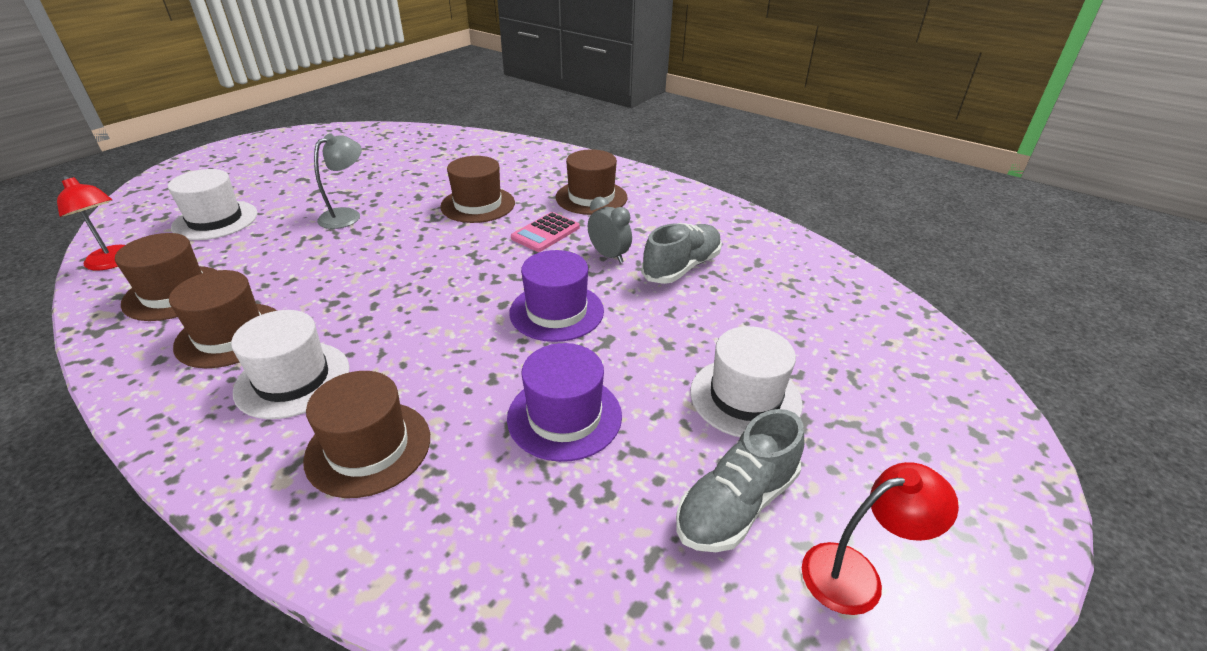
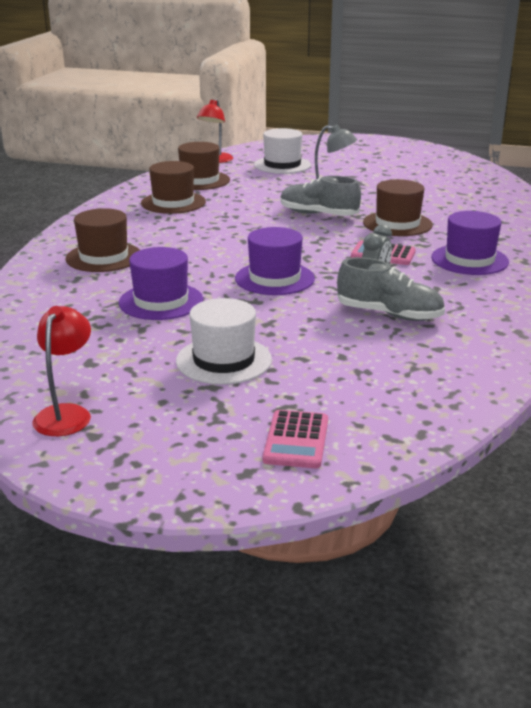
camera: 70 degrees right, 10 degrees down
(293, 379) = (146, 226): white hat -> none
(591, 197) = (469, 260): brown hat -> purple hat
(736, 504) = (110, 367): grey shoe -> grey shoe (318, 214)
(856, 573) = (66, 414): red lamp -> red lamp turned 135 degrees counterclockwise
(917, 387) = (296, 440): none -> pink calculator

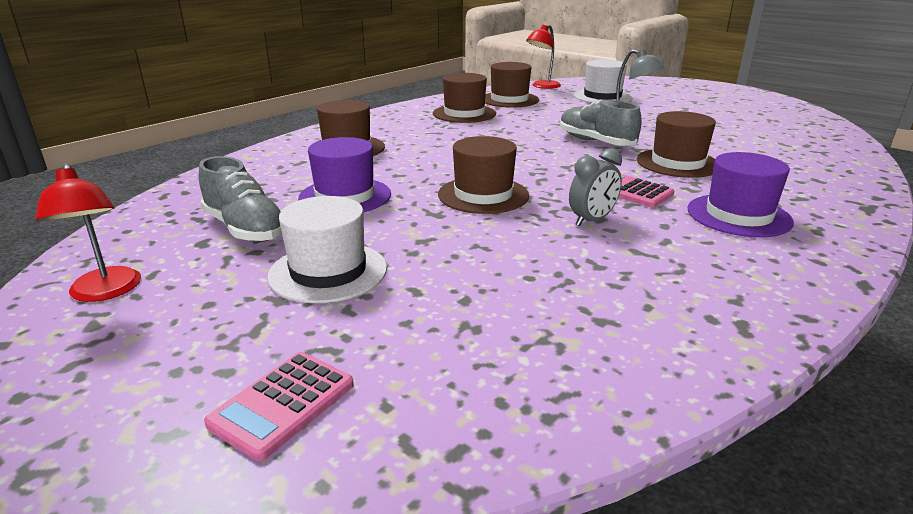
camera: 25 degrees right, 0 degrees up
(66, 414) = (105, 292): red lamp -> red lamp turned 120 degrees clockwise
(274, 278) = (483, 195): purple hat -> brown hat
(389, 314) = (575, 260): grey shoe -> grey shoe (245, 229)

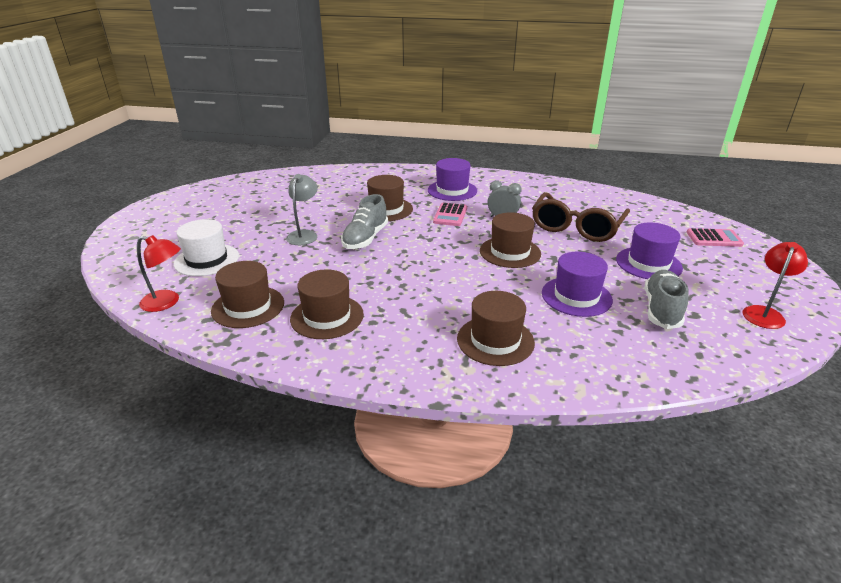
camera: 120 degrees left, 5 degrees up
(328, 272) = (648, 263): white hat -> purple hat
(505, 266) = (576, 227): none -> brown glasses

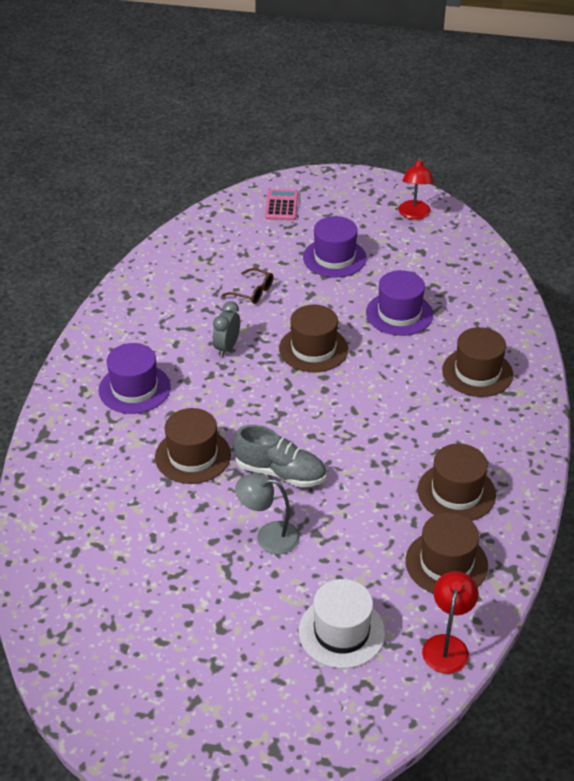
camera: 90 degrees left, 10 degrees up
(450, 215) = (215, 393): pink calculator -> none
(576, 227) = (252, 292): brown glasses -> brown glasses, size x0.45
(662, 309) = (415, 267): grey shoe -> none
(764, 313) = (414, 214): red lamp -> red lamp turned 120 degrees counterclockwise

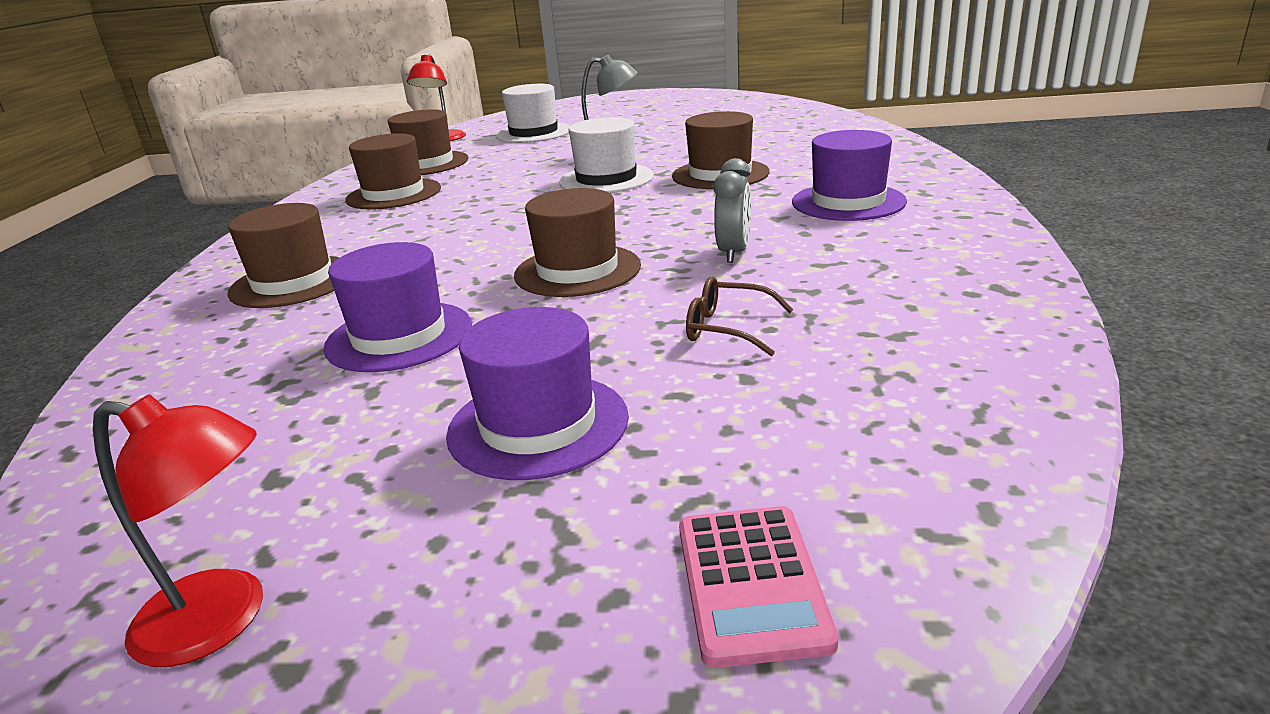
camera: 175 degrees right, 15 degrees down
(280, 472) = (606, 179): grey shoe -> white hat
(414, 214) = (222, 620): red lamp -> red lamp turned 105 degrees clockwise

